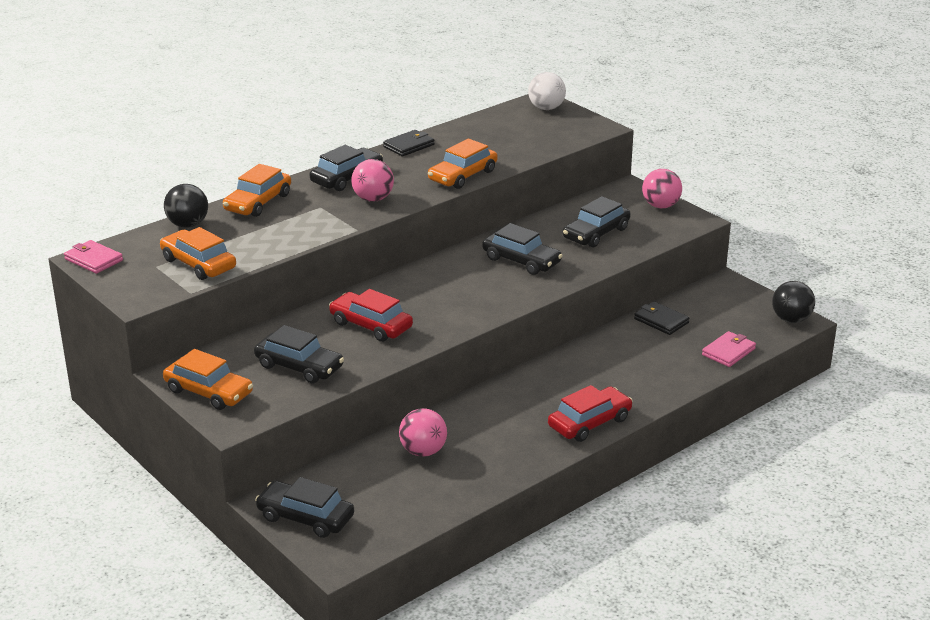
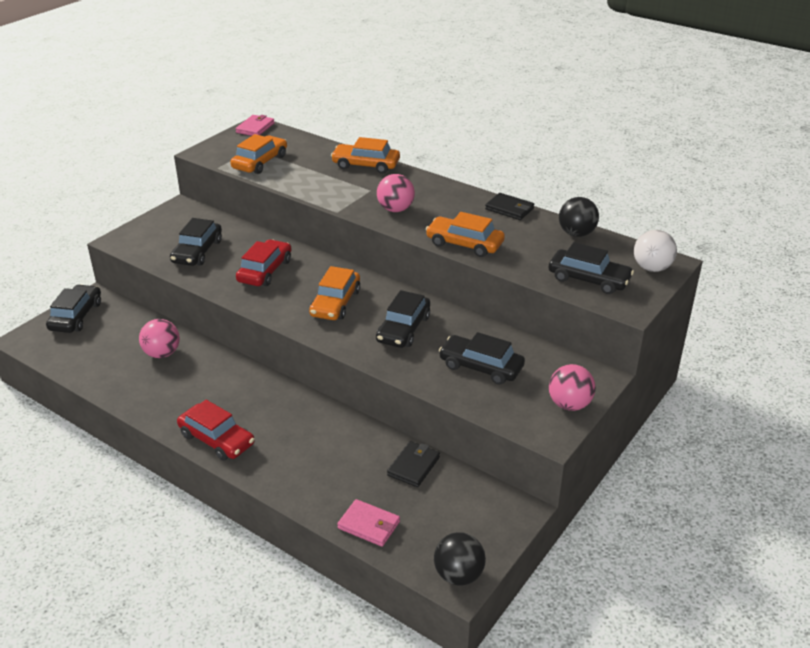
camera: 75 degrees right, 5 degrees up
(188, 225) = (318, 147): black ball -> black ball (576, 234)
(208, 392) = (159, 224): orange car -> orange car (335, 303)
(347, 178) = (428, 192): black car -> black car (588, 279)

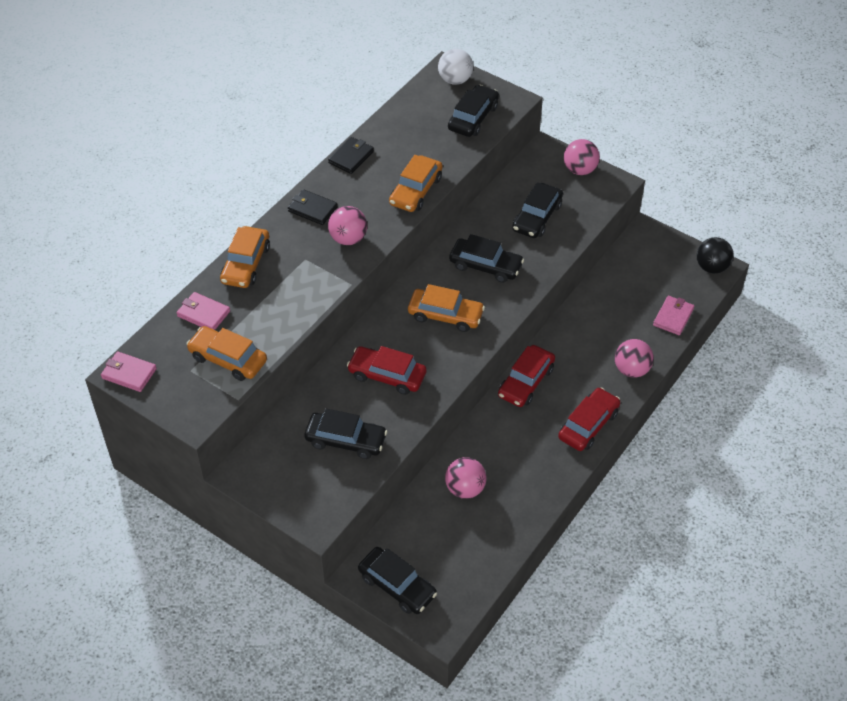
camera: 90 degrees left, 15 degrees up
(76, 316) = (397, 586): black car -> black car turned 150 degrees counterclockwise
(283, 396) = (526, 382): none -> red car
(288, 479) = (631, 370): none -> pink ball
(311, 151) = (203, 314): none -> pink wallet
(413, 466) = (607, 290): black wallet -> black wallet (312, 209)
(576, 234) = (398, 117): black ball -> none

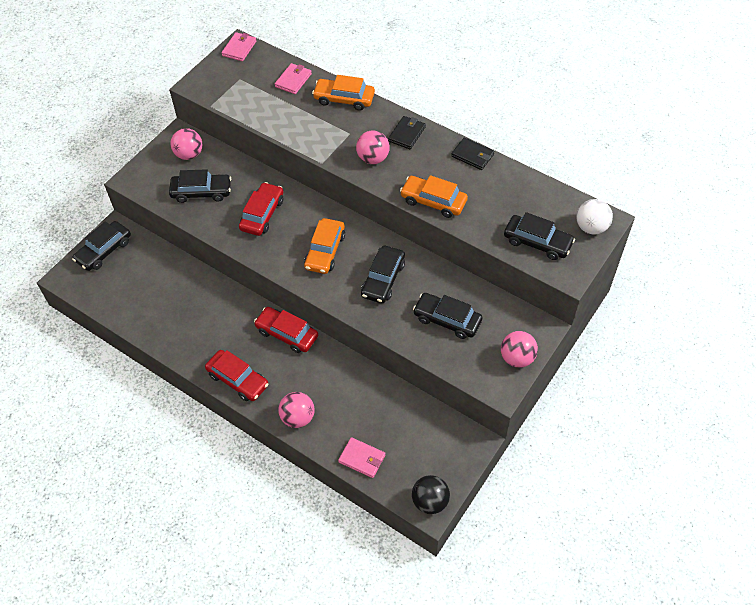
camera: 90 degrees right, 5 degrees up
(228, 359) = (248, 97): orange car -> none
(346, 440) = (201, 192): black car -> black car turned 105 degrees counterclockwise
(465, 489) = (182, 291): pink ball -> pink ball (189, 154)

